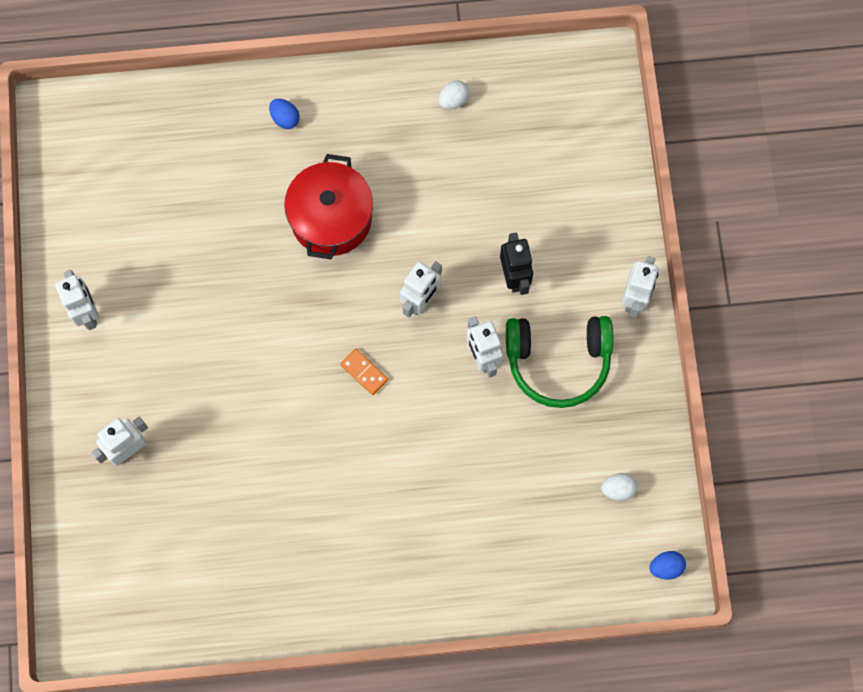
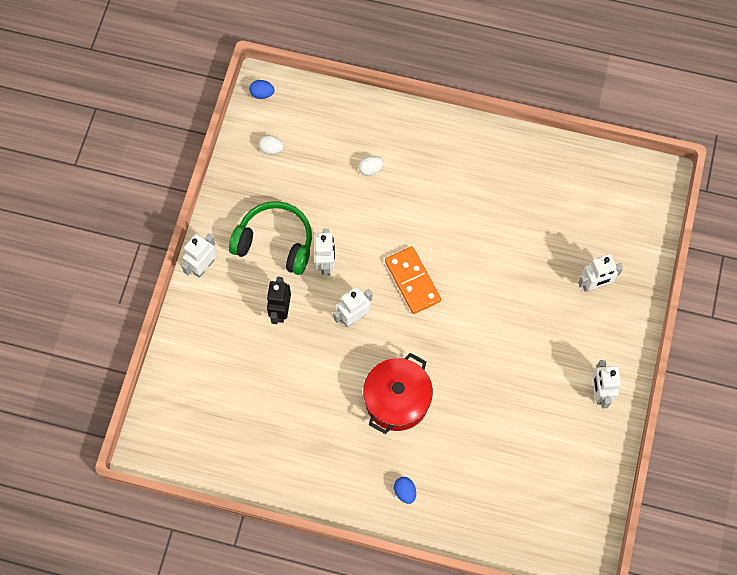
camera: 160 degrees left, 5 degrees down
(364, 372) = (412, 281): orange domino -> orange domino, size x1.88
(453, 100) = (270, 460): white egg -> white egg (370, 169)

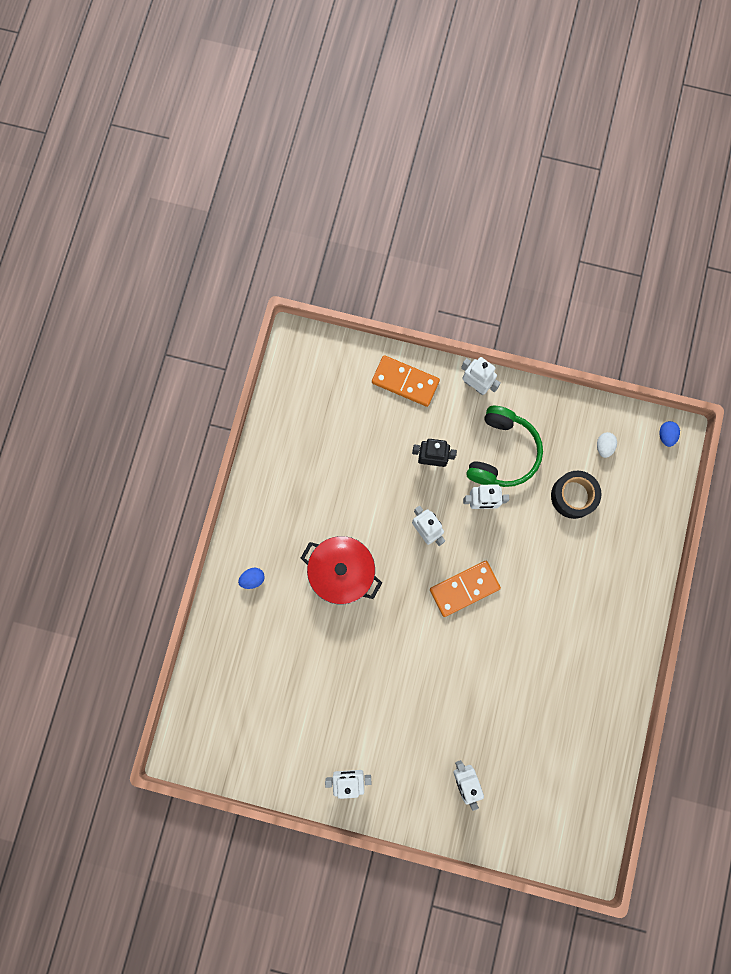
camera: 90 degrees right, 10 degrees up
(196, 336) = (405, 382): none -> orange domino
(320, 178) = (573, 496): none -> black tape
(370, 169) = (585, 547): white egg -> none

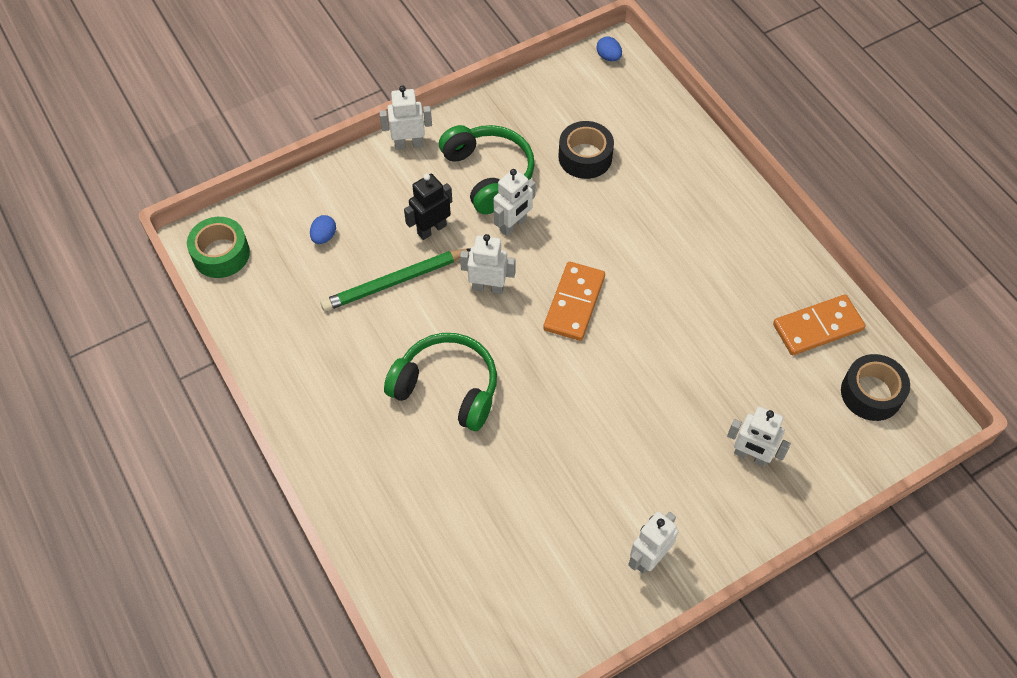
camera: 45 degrees left, 20 degrees down
(253, 579) = (365, 470): blue egg -> blue egg (324, 236)
(299, 363) = (221, 254): none -> green tape
(342, 572) = (447, 387): red pot -> green headphones
(377, 475) = (394, 282): none -> green pencil
(405, 382) = (341, 190): orange domino -> orange domino (817, 327)
(574, 813) = (871, 393): none -> black tape
(604, 446) = (568, 103): white egg -> none

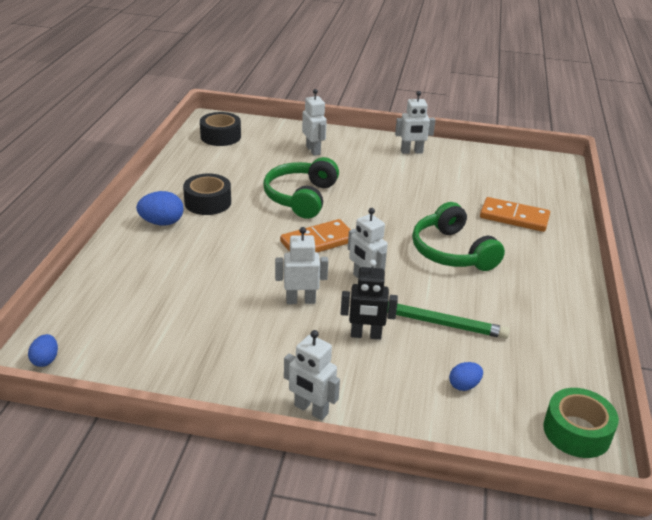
camera: 140 degrees left, 25 degrees down
(489, 174) = (273, 342): green headphones -> green headphones (301, 197)
(585, 157) = (186, 306): black tape -> black tape (208, 202)
(724, 219) = (162, 223): none -> blue egg
(817, 327) = (201, 163): orange domino -> orange domino (514, 217)

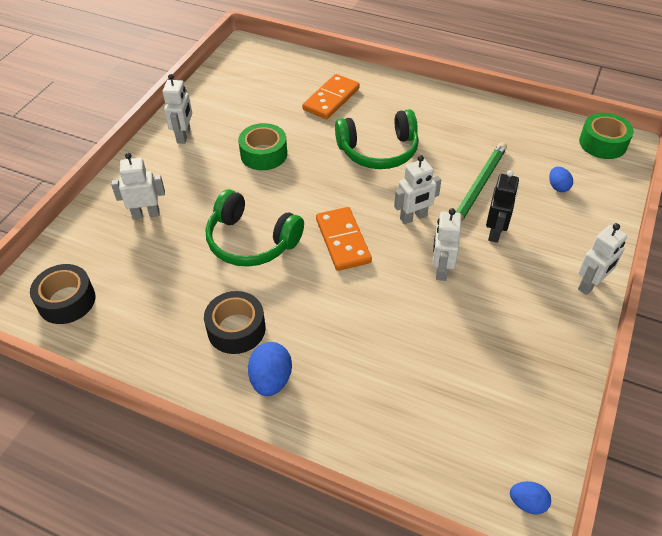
camera: 75 degrees left, 15 degrees up
(410, 190) = (263, 154): none -> green tape

